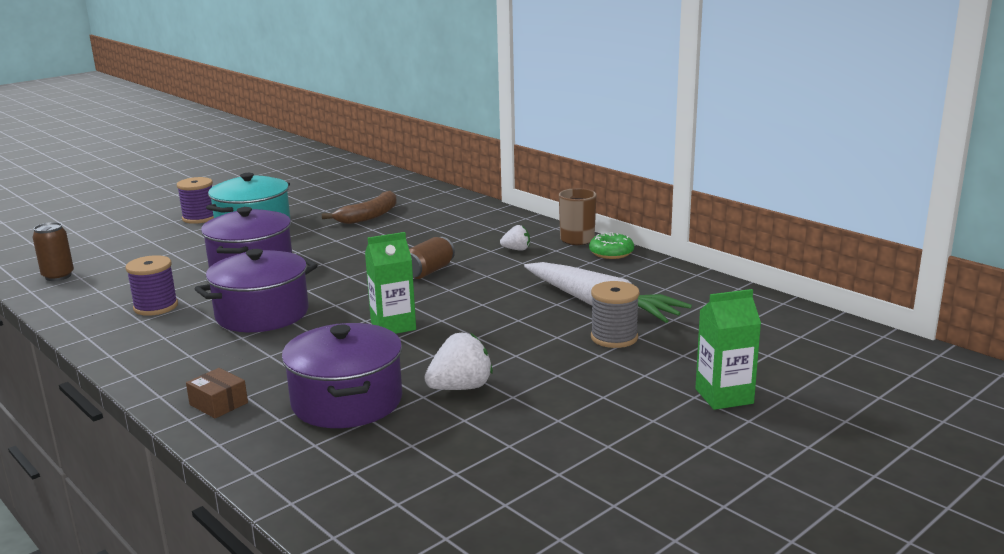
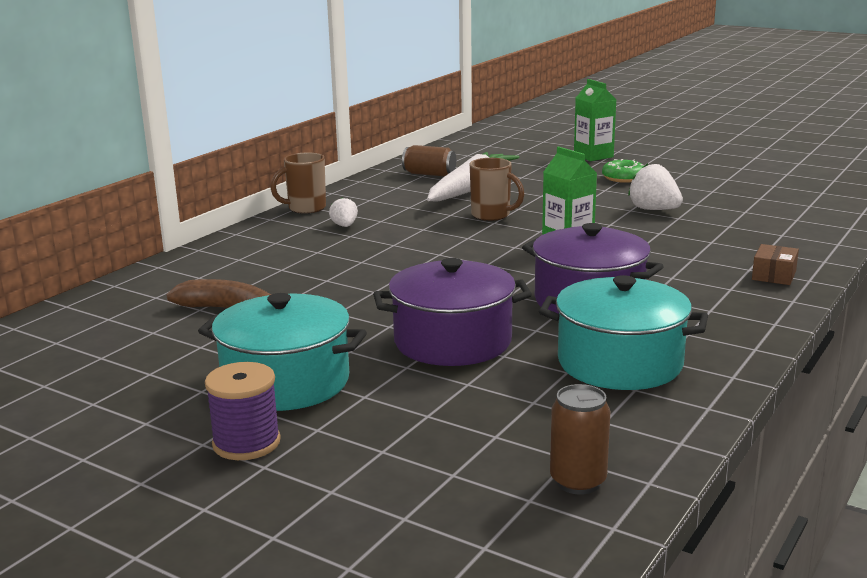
camera: 105 degrees left, 0 degrees up
(156, 307) = (619, 363): purple spool -> turquoise pot
(347, 401) = (714, 236): purple pot -> none
(428, 271) = (425, 251): brown can -> brown can (429, 174)
(503, 305) = (492, 215): none -> brown mug
(611, 253) = (343, 195): green donut -> green donut (623, 178)
(614, 337) = (529, 181): grey spool -> none

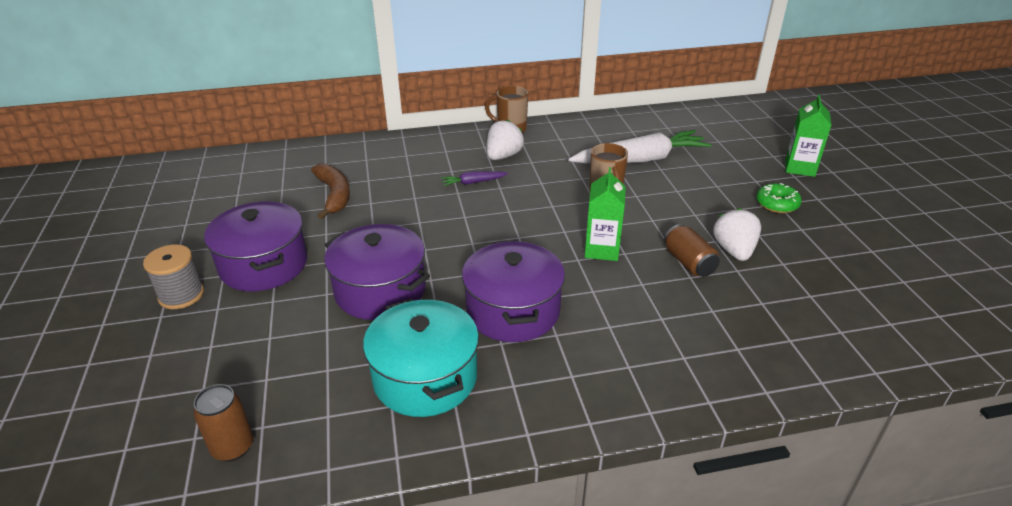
camera: 45 degrees right, 15 degrees up
(246, 443) = (181, 295): purple spool -> grey spool
(286, 382) = (264, 265): turquoise pot -> purple pot
(344, 226) = (503, 156): white strawberry -> white strawberry, size x1.67
(360, 250) = (473, 182): none -> purple carrot
(429, 174) = (639, 132): brown can -> brown can (688, 263)
(774, 275) = (690, 377): brown box -> none

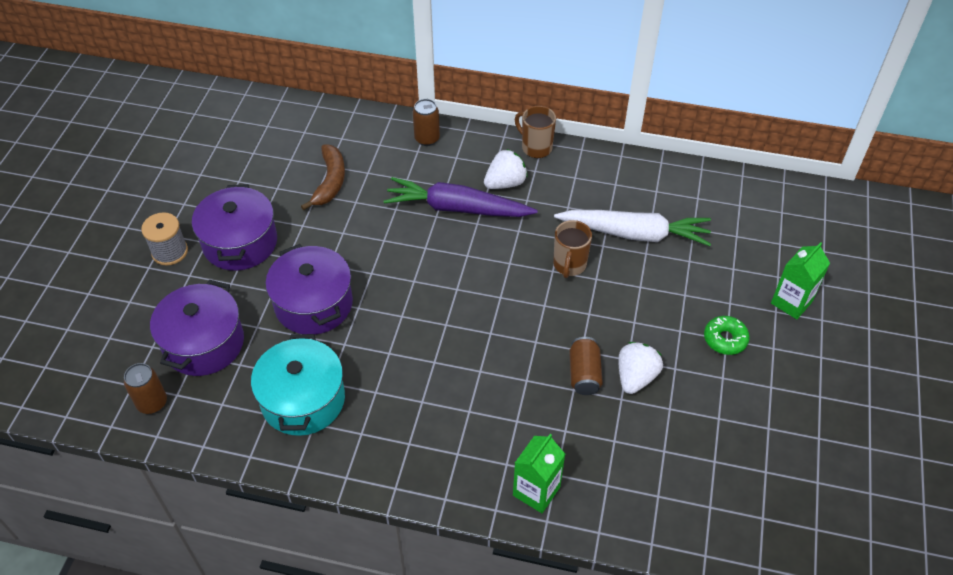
camera: 25 degrees right, 15 degrees up
(409, 145) = (427, 139): none -> brown can
(473, 182) = (457, 208): purple carrot -> purple carrot, size x2.28
(513, 311) = (403, 365): purple pot -> purple pot (204, 343)
(601, 249) = (518, 330): green carton -> green carton (536, 491)

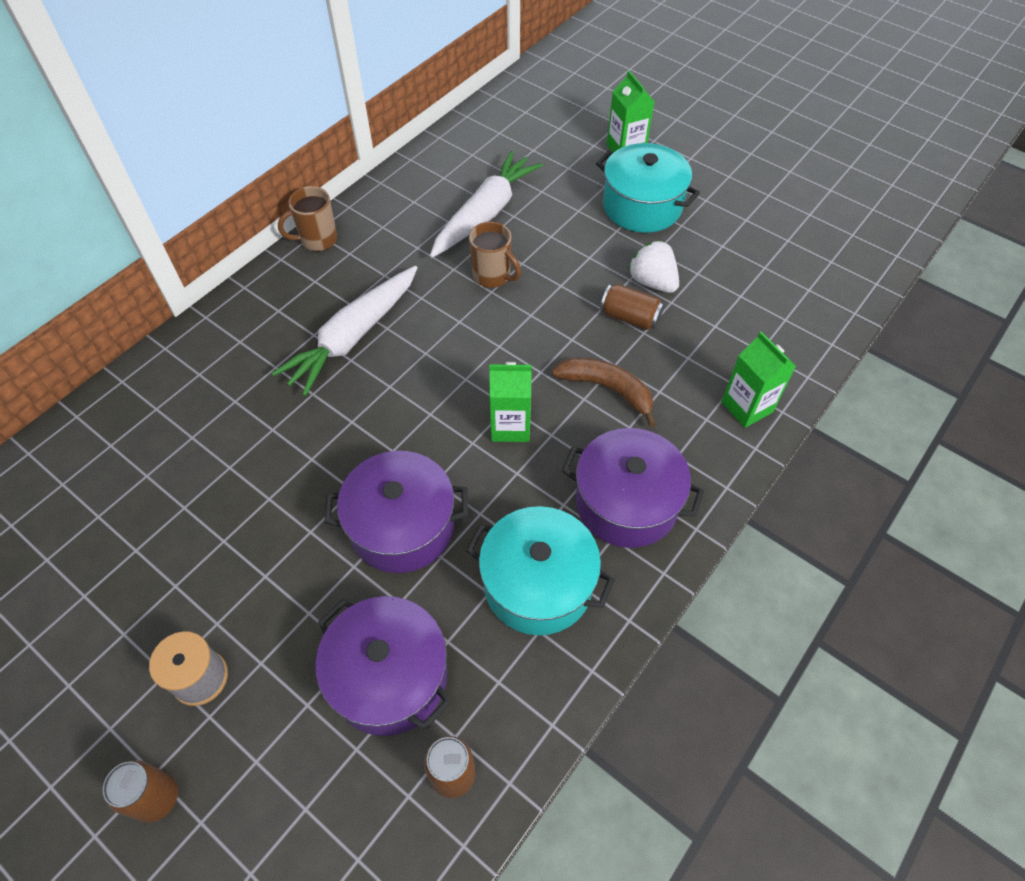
camera: 65 degrees left, 5 degrees up
(240, 243) = (247, 580): purple pot -> purple pot (626, 503)
(330, 181) = (219, 444): brown banana -> brown banana (607, 389)
(427, 139) = (228, 326): brown can -> brown can (157, 798)
(428, 333) = (510, 426): none -> green carton
(457, 208) = (353, 337): purple carrot -> white carrot
(505, 183) = (348, 283): white strawberry -> none
(725, 339) = (642, 206): green donut -> turquoise pot

